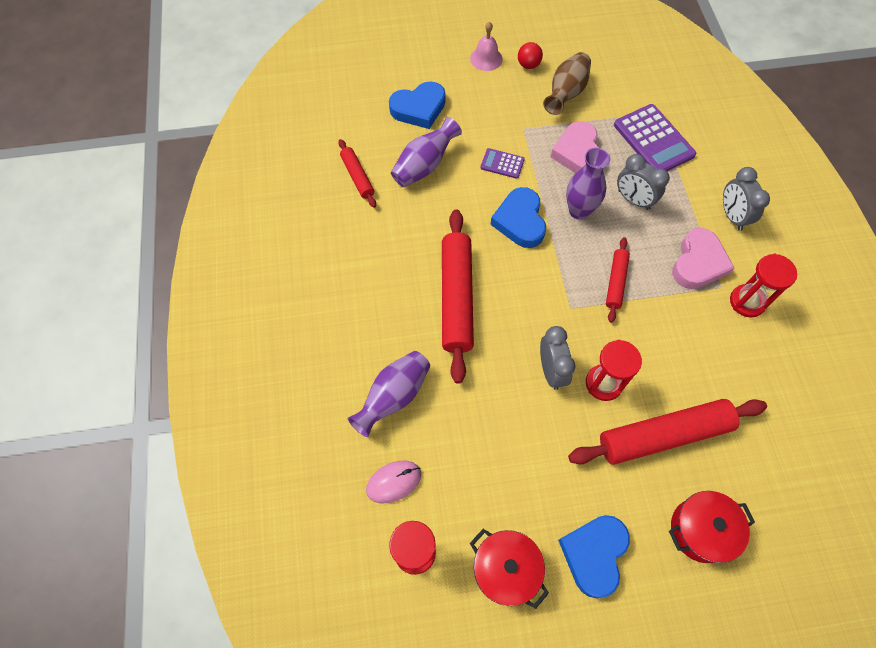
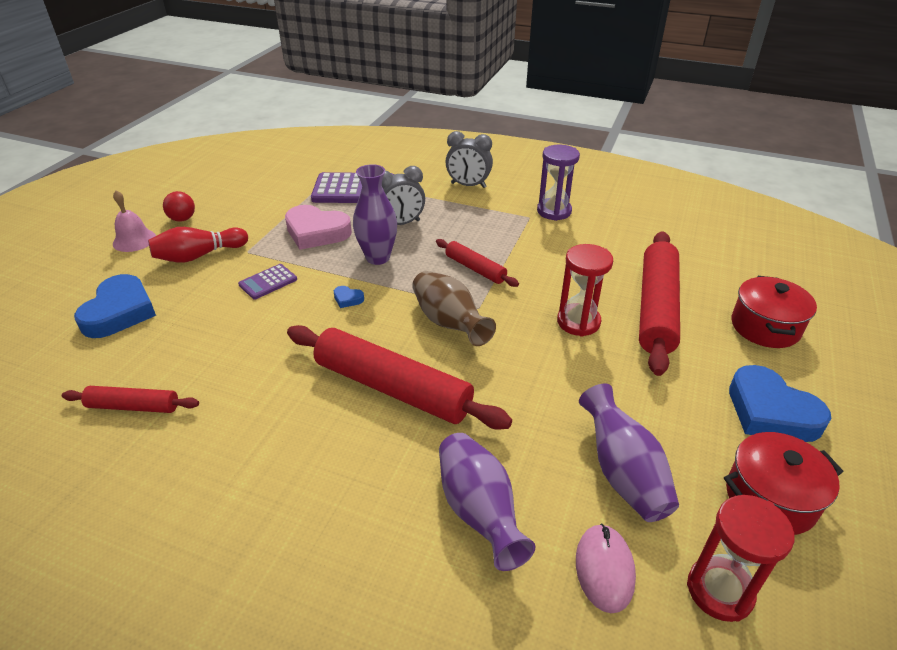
camera: 60 degrees left, 25 degrees down
(424, 165) = (196, 339): purple vase -> purple vase (623, 473)
(498, 106) = (199, 256): none -> red bowling pin
(520, 221) = (348, 299): blue heart -> blue heart, size x0.41
(551, 370) = (539, 352): grey clock -> none
(566, 93) = (245, 212): brown vase -> brown vase (449, 323)
(698, 263) = (496, 218): pink heart -> none
(747, 302) = (554, 211): red hourglass -> purple hourglass

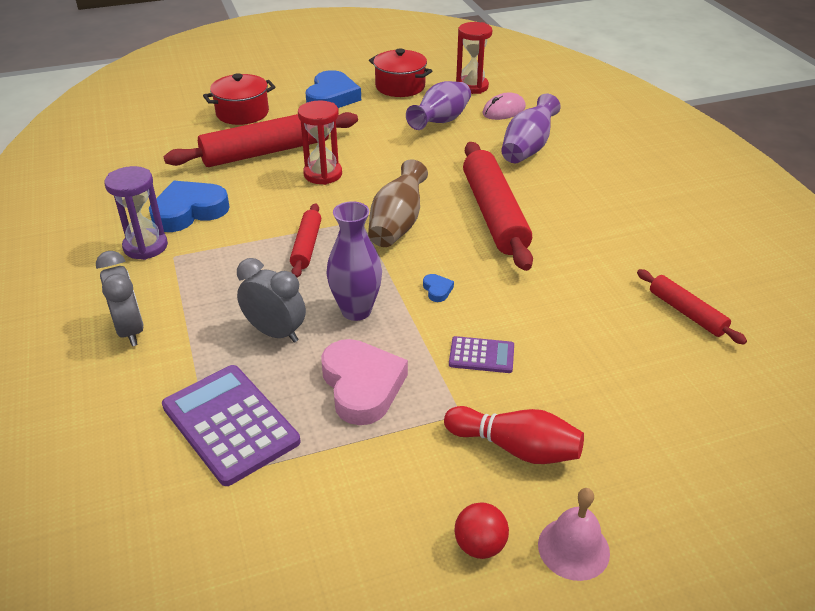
camera: 130 degrees left, 0 degrees up
(119, 312) = (654, 423): blue heart -> blue heart (189, 211)

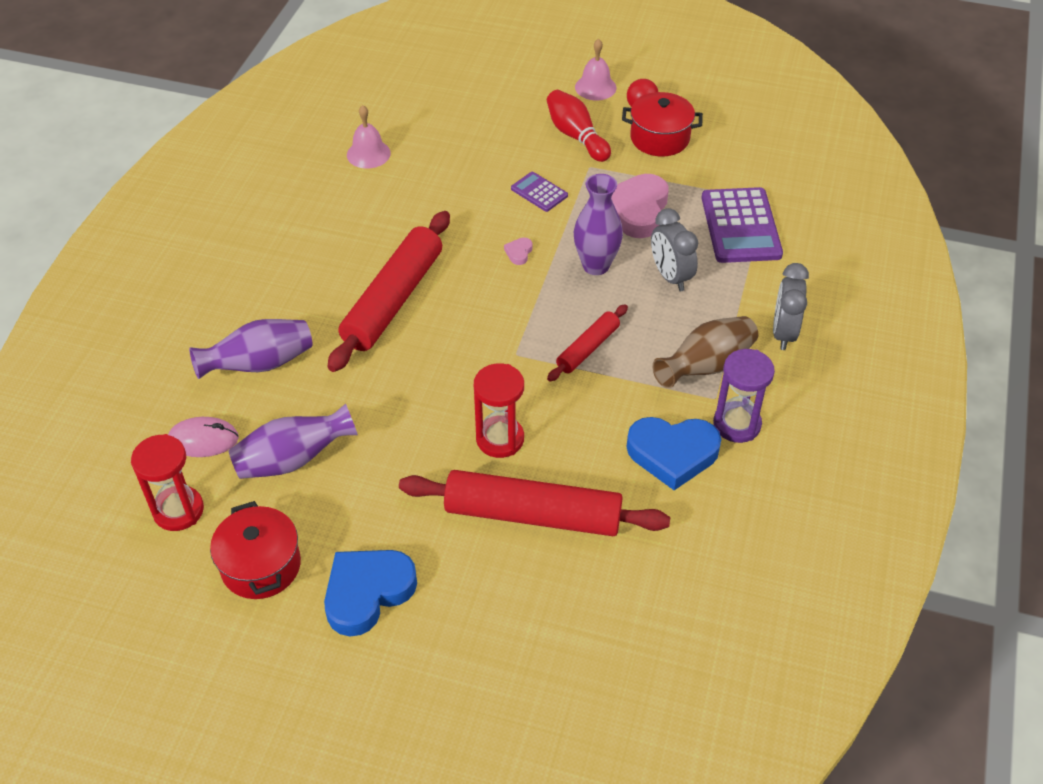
camera: 145 degrees left, 10 degrees up
(242, 113) = (508, 622): red pot -> red pot (660, 138)
(397, 224) = (488, 332): brown vase -> brown vase (706, 366)
(437, 290) = (519, 253): blue heart -> pink heart
(686, 312) = (368, 154): red rolling pin -> pink bell

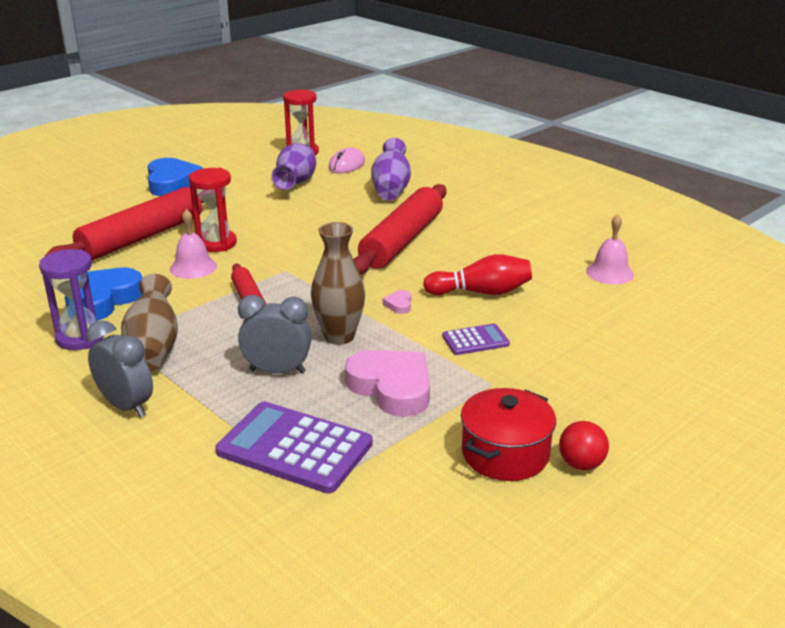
camera: 120 degrees right, 20 degrees down
(261, 566) = (233, 163): red pot -> none
(393, 300) = (402, 241): red rolling pin -> red rolling pin turned 60 degrees clockwise
(519, 253) = (399, 305): pink heart -> pink heart turned 135 degrees counterclockwise
(576, 136) = (555, 393): red bowling pin -> red bowling pin (481, 292)
(595, 87) = (651, 443): pink bell -> pink bell (193, 267)
(596, 265) = (339, 336): purple vase -> brown vase

